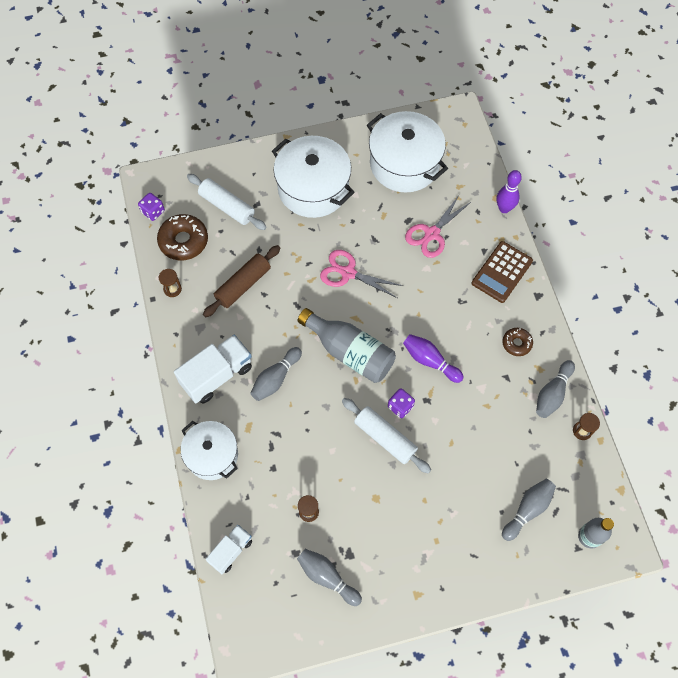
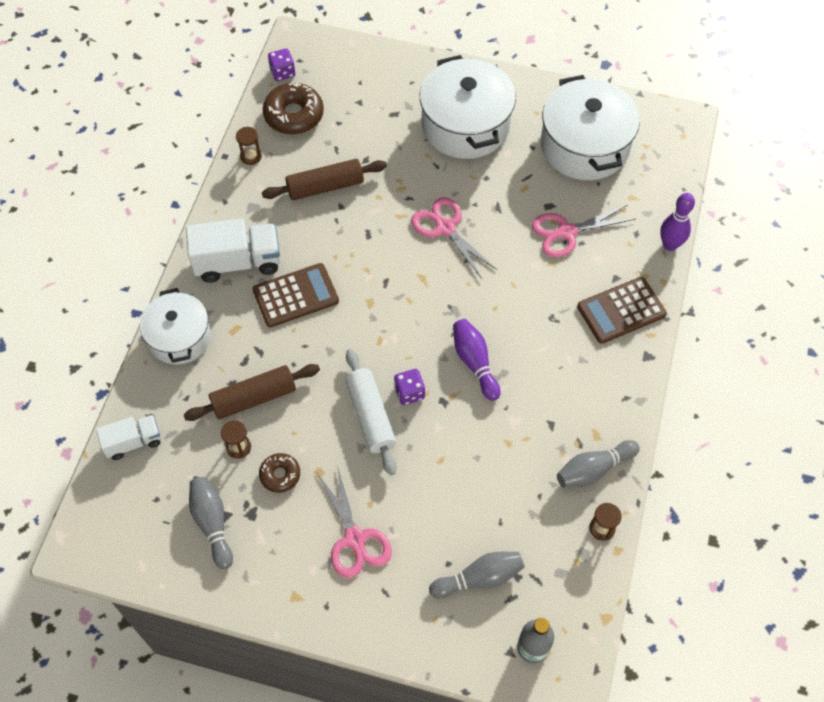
camera: 30 degrees right, 5 degrees down
(227, 206) = (361, 102): white rolling pin -> none
(276, 378) = (296, 296): grey bowling pin -> brown calculator
(295, 470) = (254, 398): none -> brown rolling pin
(350, 352) = (392, 309): grey bottle -> none
(430, 531) = (355, 539): none -> pink scissors
(516, 343) = (587, 394): brown donut -> brown donut (280, 475)

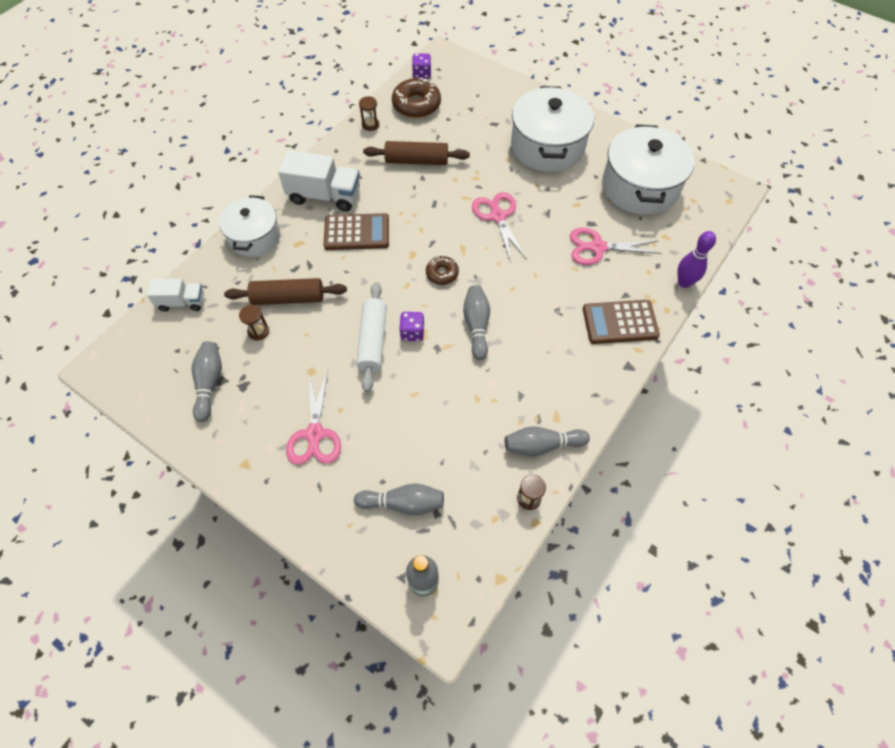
camera: 20 degrees right, 0 degrees up
(280, 475) = (280, 363): brown donut -> brown donut (442, 273)
(475, 362) = (477, 326): purple bowling pin -> grey bowling pin

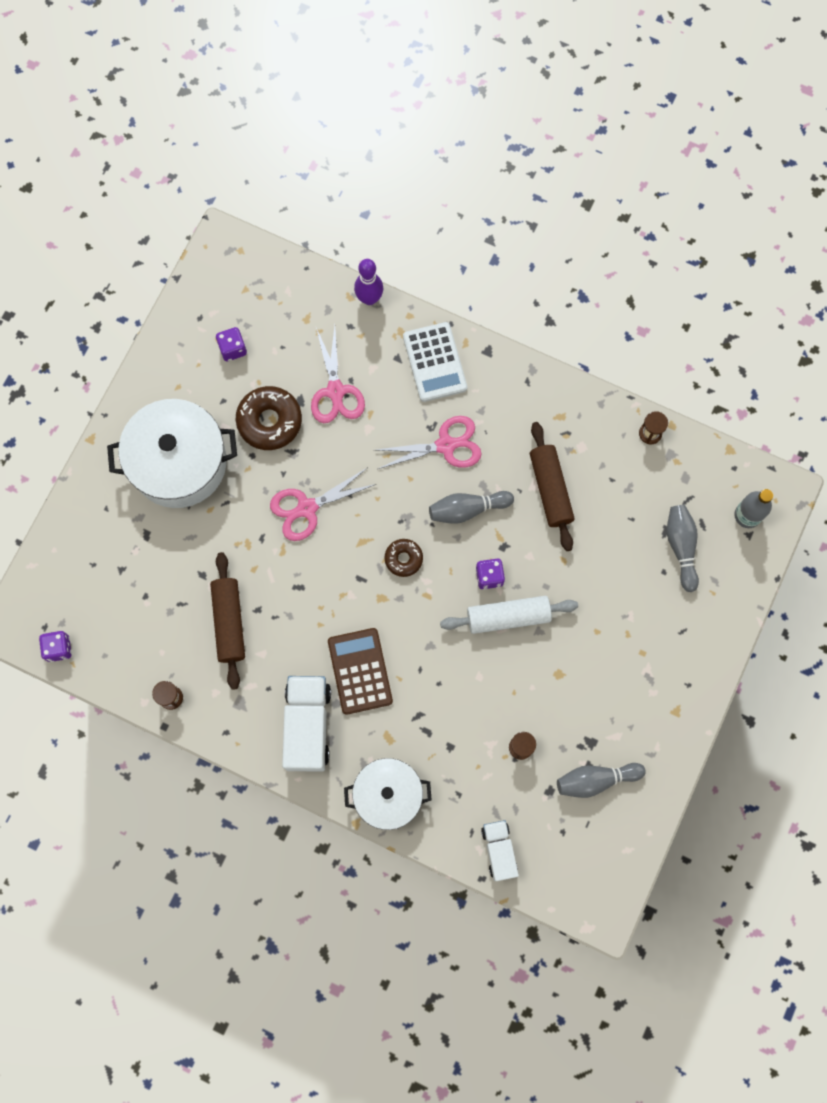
camera: 100 degrees left, 15 degrees up
(288, 298) = (470, 726): brown rolling pin -> brown rolling pin (550, 489)
(315, 434) = (629, 650): pink scissors -> pink scissors (445, 445)
(416, 105) = (123, 643): brown donut -> brown donut (269, 421)
(542, 445) = (594, 427): grey bowling pin -> none
(620, 322) = (434, 362): brown calculator -> white calculator
(640, 186) = (232, 349): white pot -> purple dice

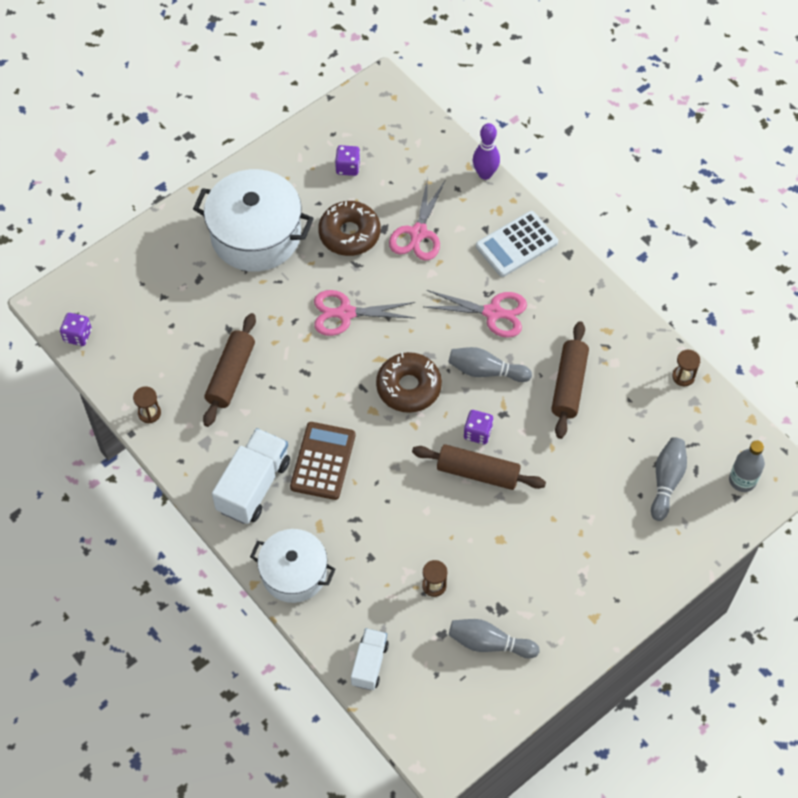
camera: 25 degrees right, 15 degrees down
(403, 559) = (408, 387): brown donut -> brown donut, size x1.75
(434, 362) = (516, 244): white calculator -> white calculator turned 45 degrees clockwise
(508, 617) = (478, 472): white rolling pin -> brown rolling pin

